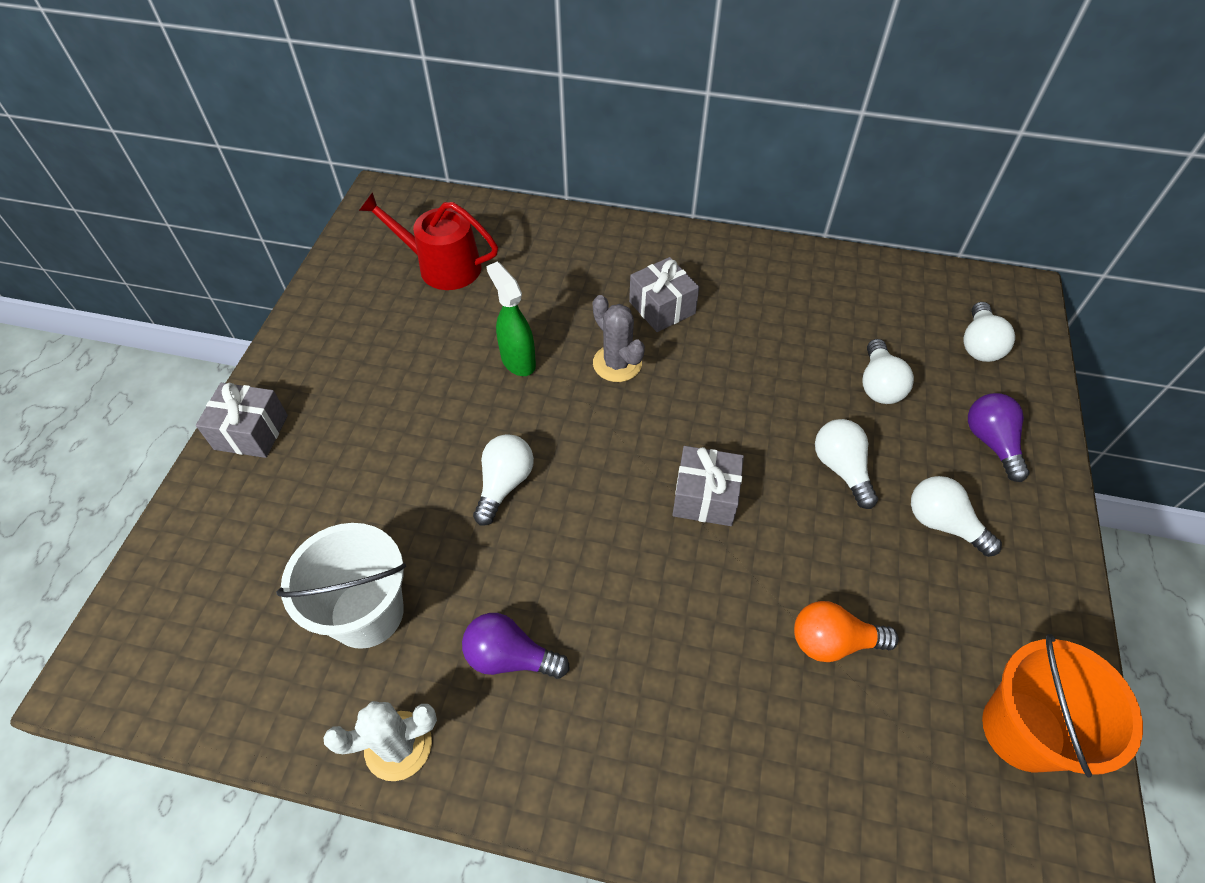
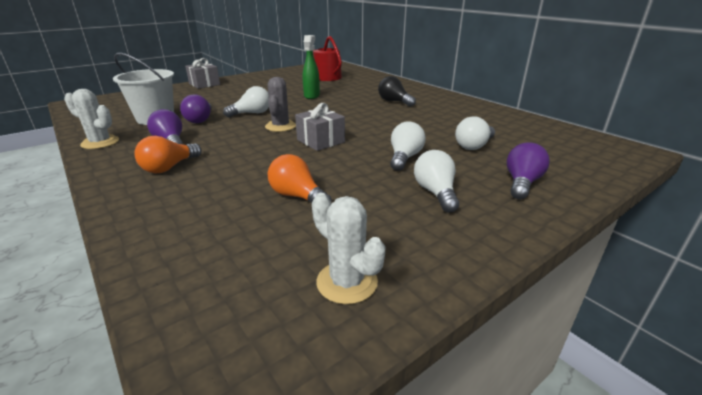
camera: 40 degrees right, 25 degrees down
(451, 562) = (200, 120): none -> purple light bulb
(609, 713) = (169, 167): none -> orange light bulb
(617, 363) = (349, 106): grey cactus -> grey cactus (280, 126)
(662, 307) = (394, 101): grey gift -> black light bulb
(979, 344) = (569, 155): white light bulb -> none
(1023, 730) = (347, 282): orange bucket -> white cactus

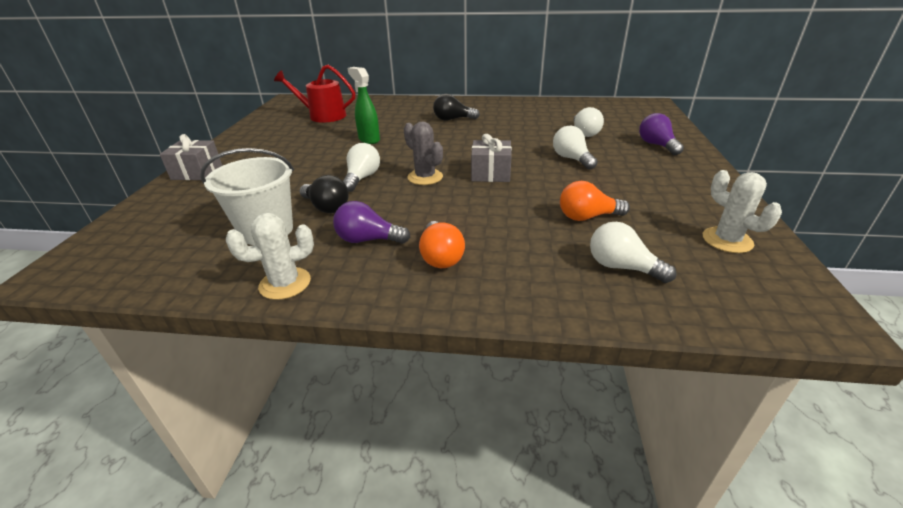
camera: 45 degrees left, 5 degrees up
(200, 120) = (326, 207): purple light bulb -> black light bulb
(347, 282) = (727, 240): white cactus -> white cactus turned 60 degrees clockwise
(435, 193) = (640, 172): white light bulb -> white light bulb (622, 267)

